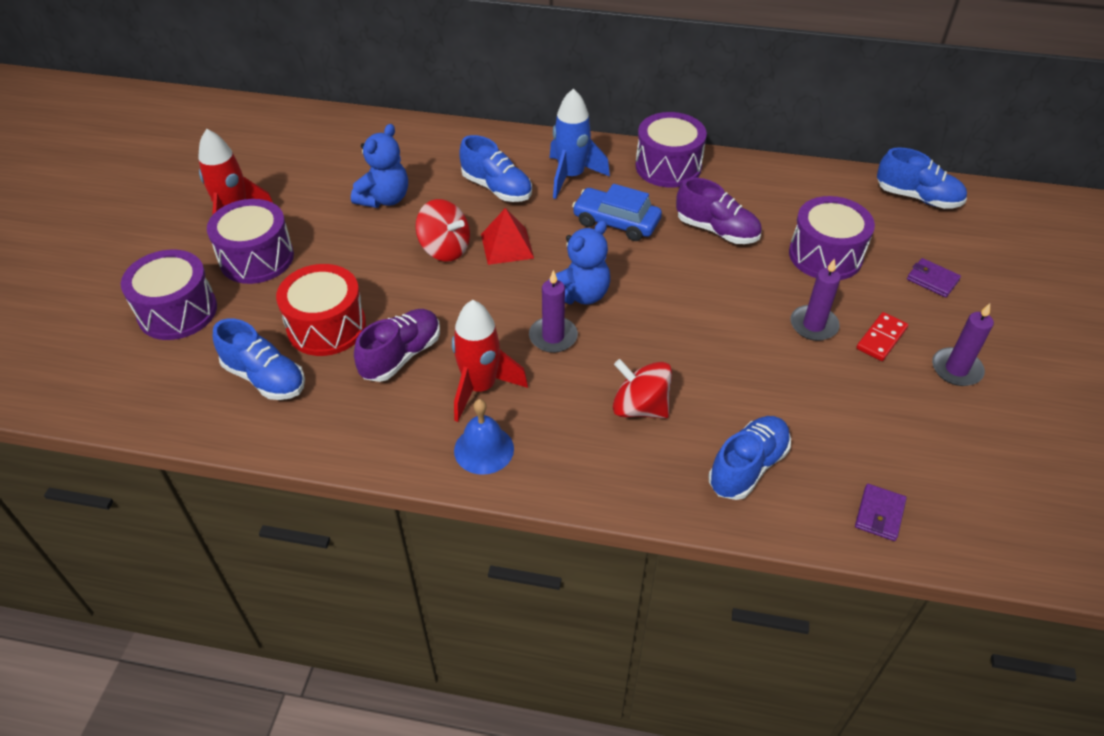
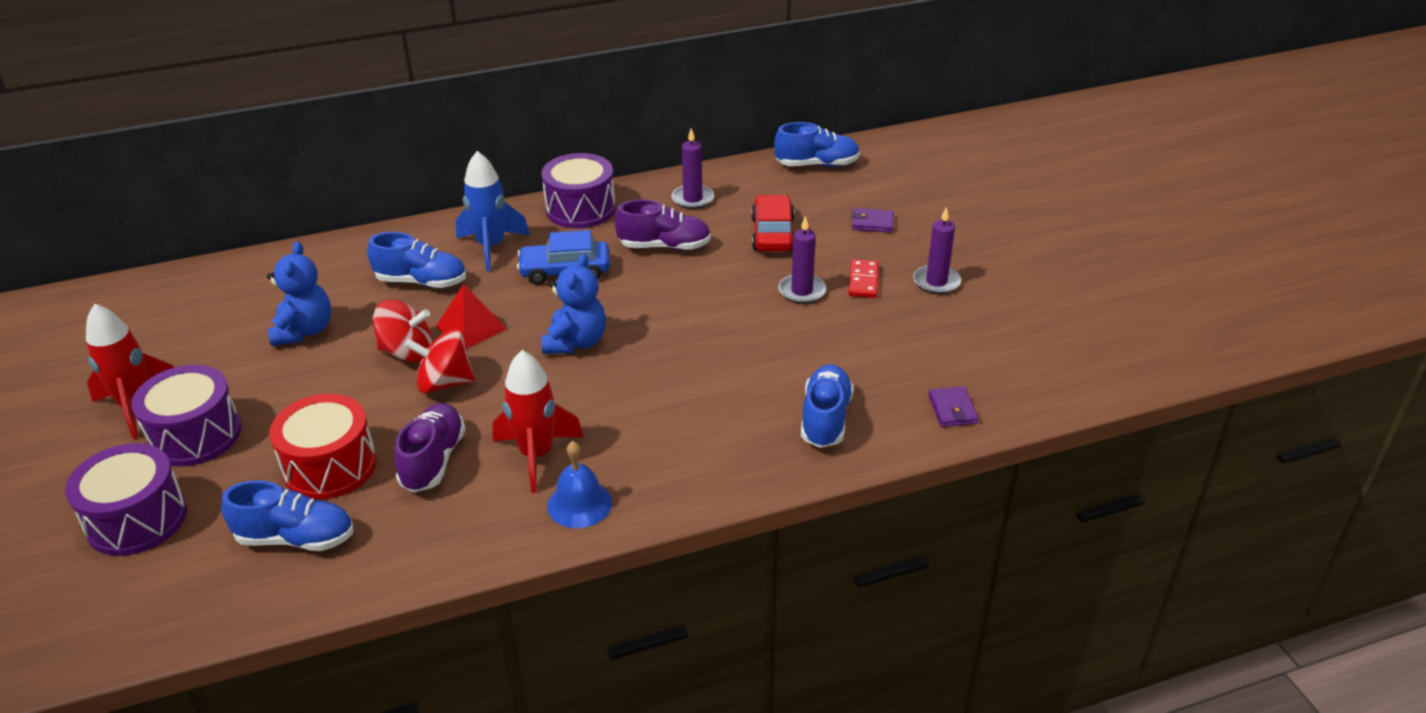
camera: 30 degrees left, 10 degrees down
(553, 337) = (576, 386): purple candle -> purple candle (692, 199)
(640, 407) = (700, 411): red spinning top -> red spinning top (444, 383)
(825, 255) = (773, 234): purple drum -> red car

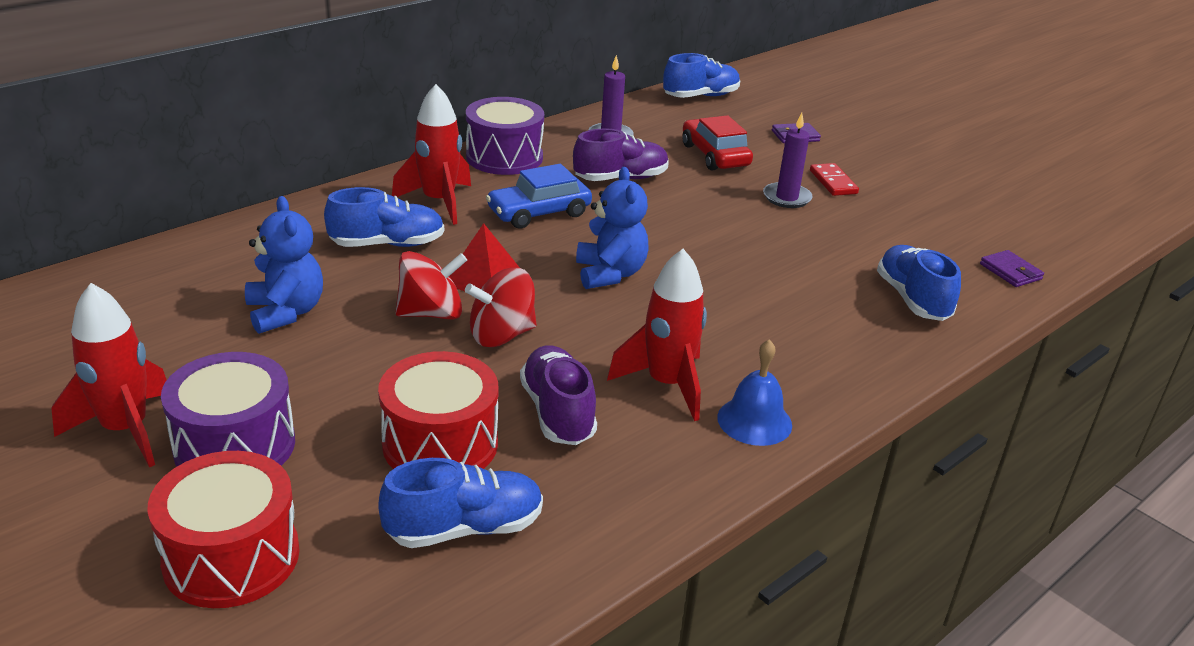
camera: 25 degrees left, 5 degrees down
(137, 519) = (231, 557): purple drum -> red drum
(491, 247) = (439, 202): blue rocket -> red rocket
(936, 282) = (895, 174): purple candle -> none

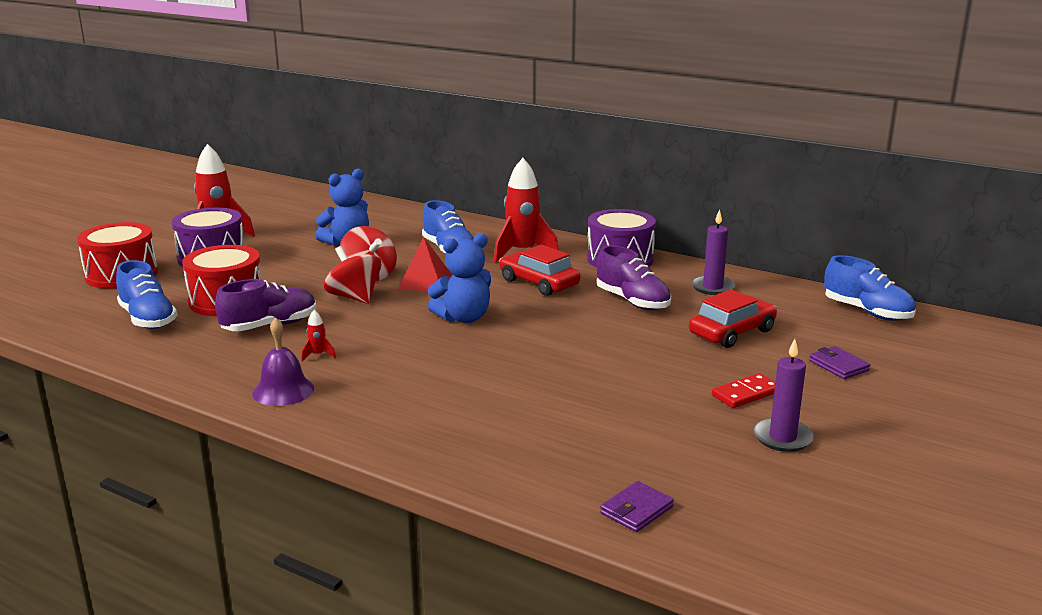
camera: 75 degrees right, 10 degrees down
(539, 212) = (539, 283): blue car -> red car
(667, 385) = (318, 355): red rocket -> red rocket, size x0.41
(754, 421) = (283, 390): blue bell -> purple bell
(787, 198) = (679, 373): purple candle -> purple candle (782, 438)
(912, 299) = (523, 450): blue shoe -> none

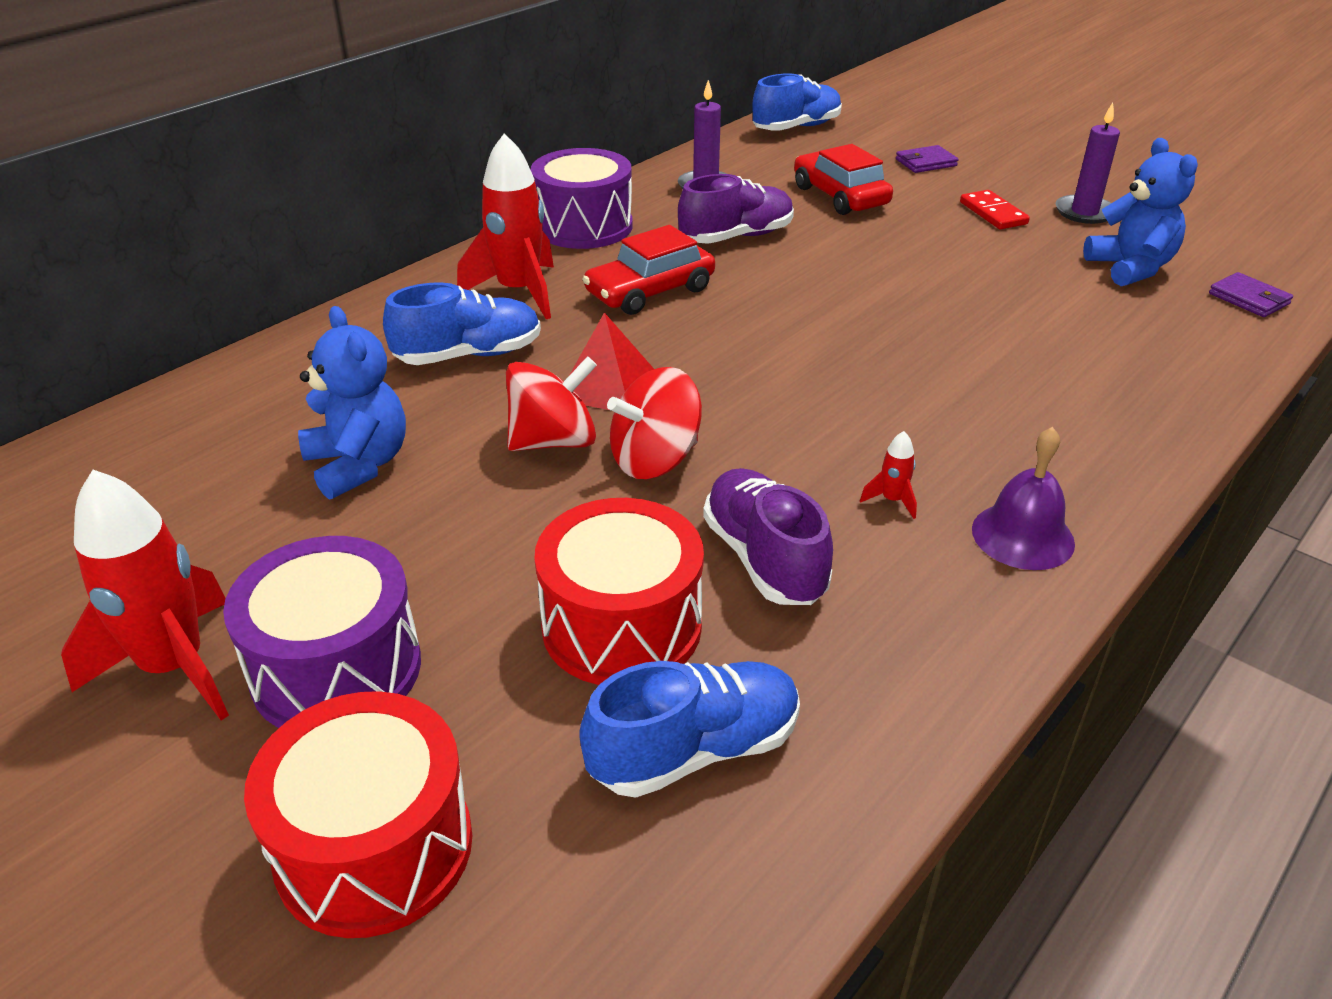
camera: 80 degrees left, 15 degrees up
(463, 318) = (766, 360): blue teddy bear -> blue teddy bear (1130, 268)

